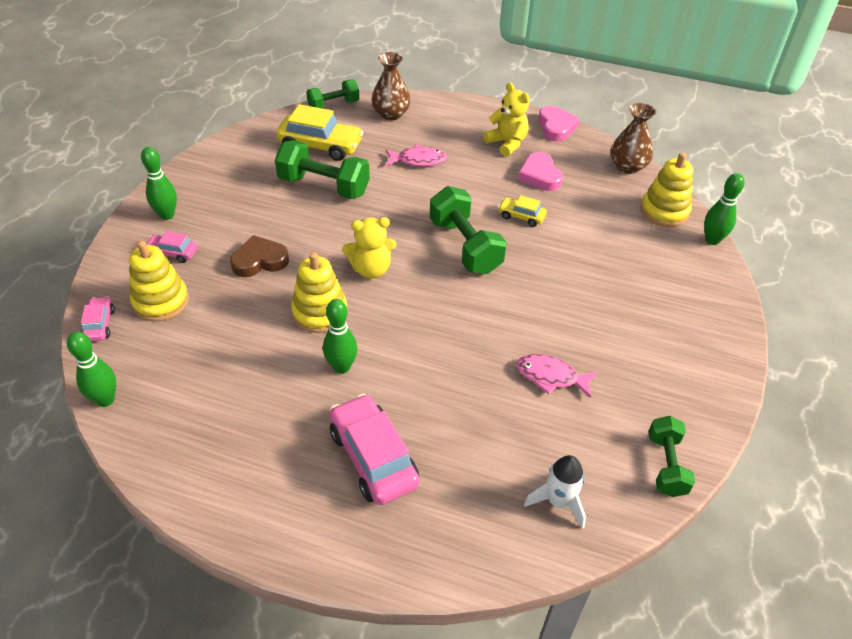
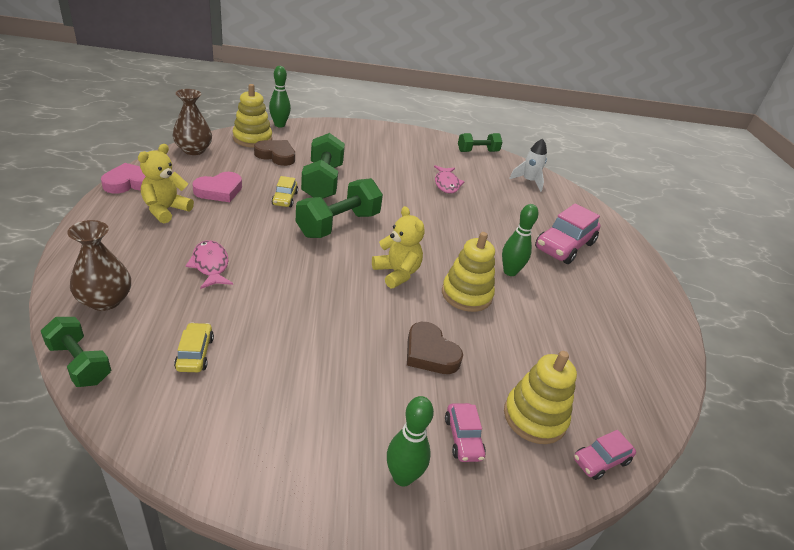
camera: 115 degrees left, 10 degrees down
(105, 400) = (660, 409): green bowling pin -> none
(320, 146) = (195, 353): yellow car -> yellow car, size x0.52
(324, 186) = (283, 331): green dumbbell -> green dumbbell (323, 182)
(622, 224) = (276, 155): none -> brown heart

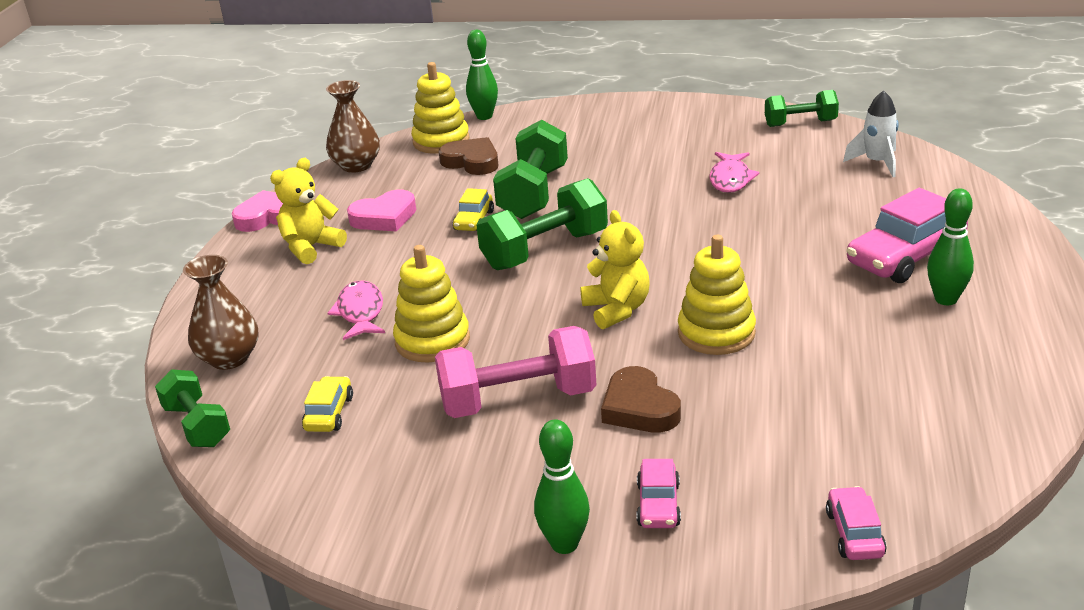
camera: 20 degrees right, 5 degrees down
(342, 344) = (518, 400): none -> pink dumbbell
(510, 272) = (797, 299): green bowling pin -> green bowling pin (946, 299)
(534, 417) = (771, 482): yellow stacking toy -> yellow stacking toy (432, 341)
(601, 460) = (854, 533): pink car -> pink car turned 105 degrees clockwise

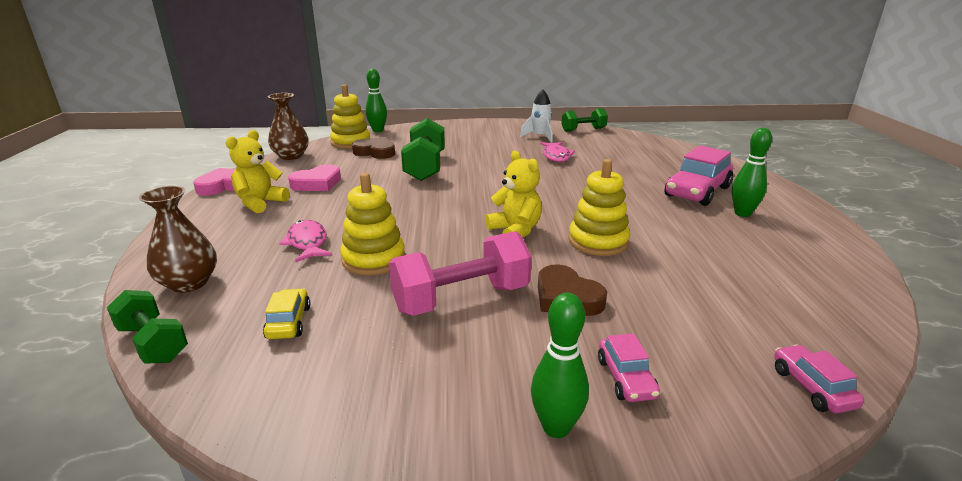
camera: 15 degrees left, 5 degrees down
(474, 221) = (386, 183): yellow car -> none
(545, 250) = (445, 197): green dumbbell -> none
(877, 163) = (643, 146): white rocket -> white rocket (540, 137)

